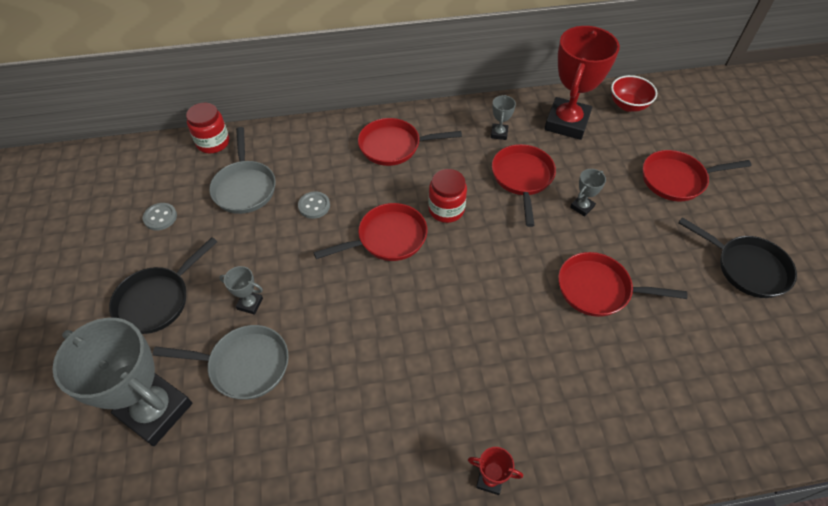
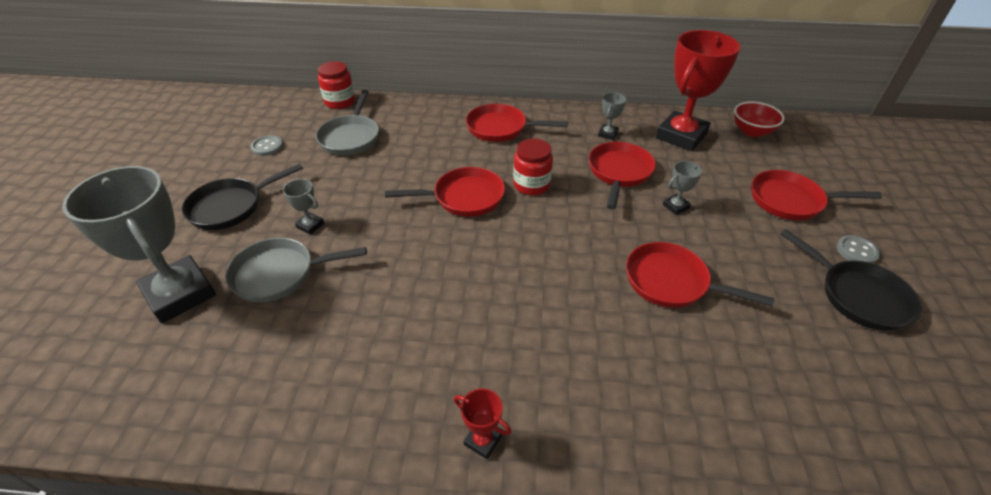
camera: 15 degrees right, 10 degrees down
(244, 365) = (279, 274): grey pan -> grey pan turned 150 degrees clockwise
(314, 206) = (406, 161): grey button -> grey button (856, 251)

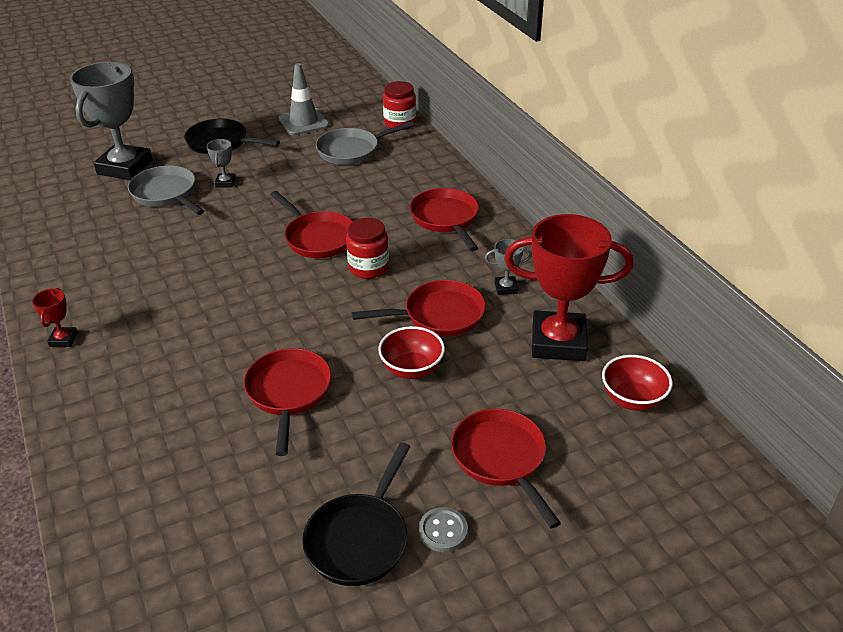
camera: 60 degrees right, 5 degrees down
(267, 147) = (304, 122): grey button -> grey traffic cone
(675, 206) = (412, 369): grey trophy -> red bowl

